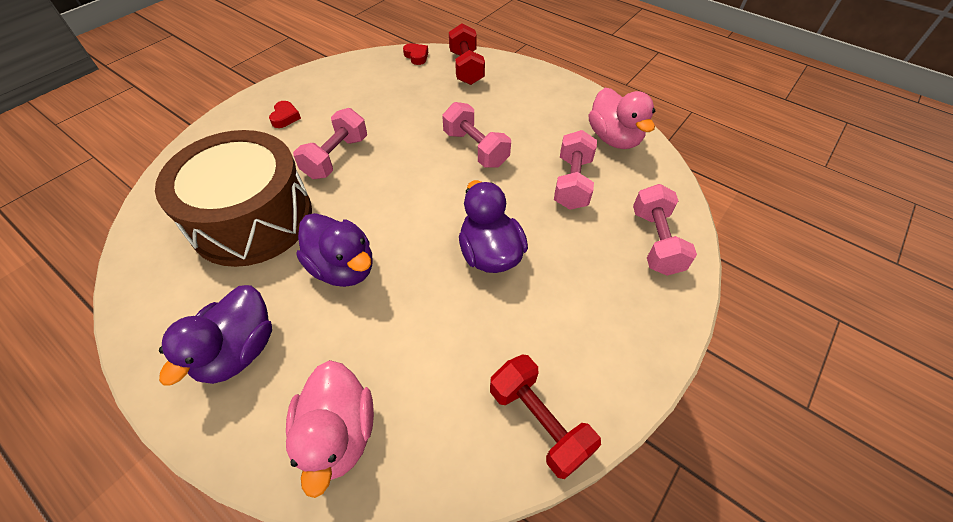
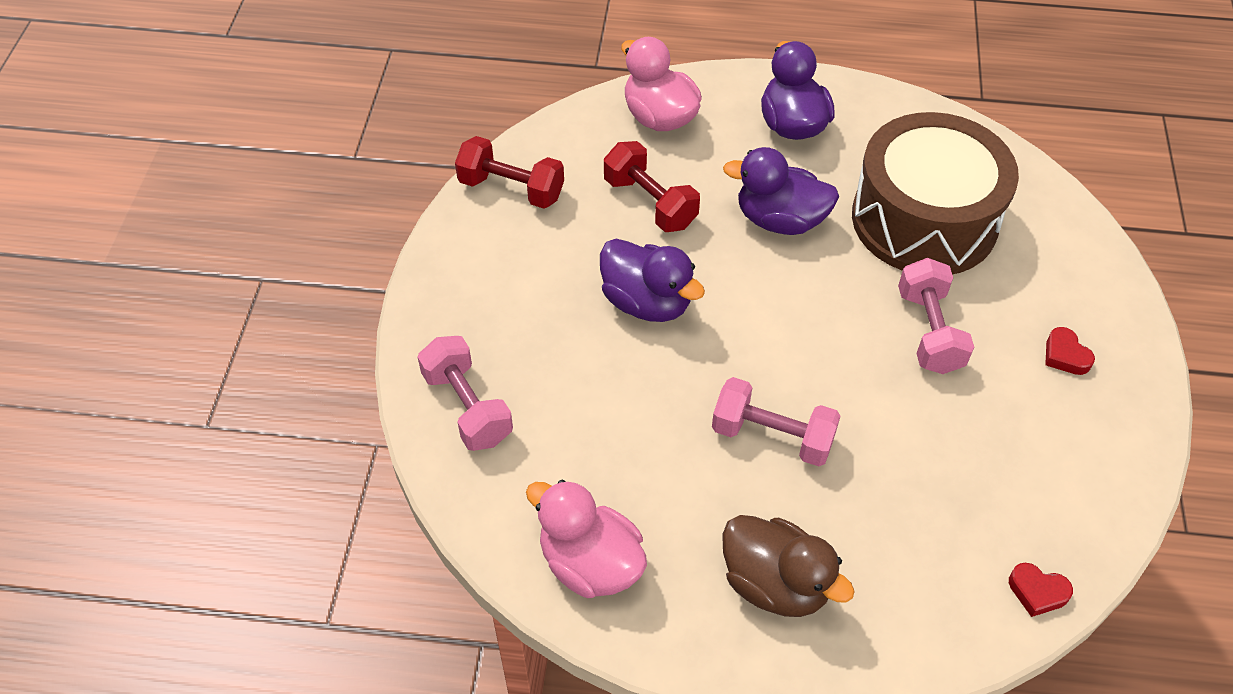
camera: 150 degrees right, 0 degrees up
(466, 68) = (930, 609): red dumbbell -> red dumbbell (650, 203)
(526, 98) = (775, 584): none -> brown duck
(572, 183) = (608, 445): pink dumbbell -> none

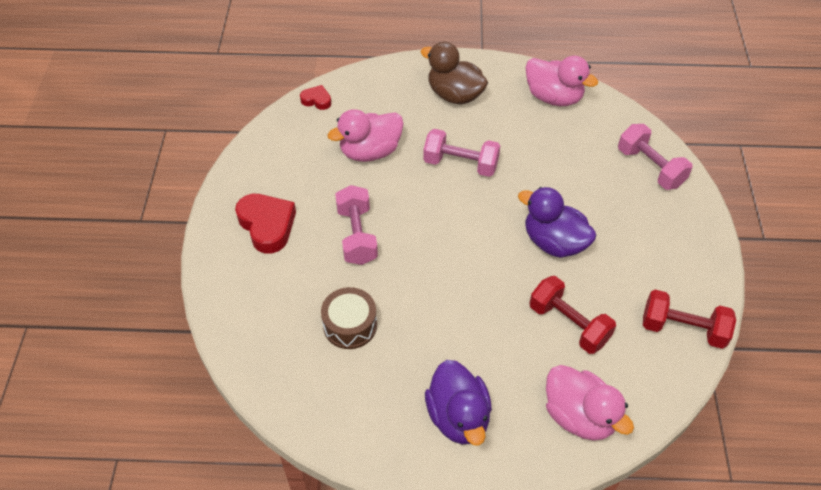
camera: 175 degrees right, 0 degrees up
(780, 220) = (464, 316): purple duck -> none
(924, 220) = (350, 325): brown drum -> brown drum, size x0.47
(924, 471) = (370, 151): none -> pink duck
(1065, 355) = (267, 225): red heart -> red heart, size x1.90

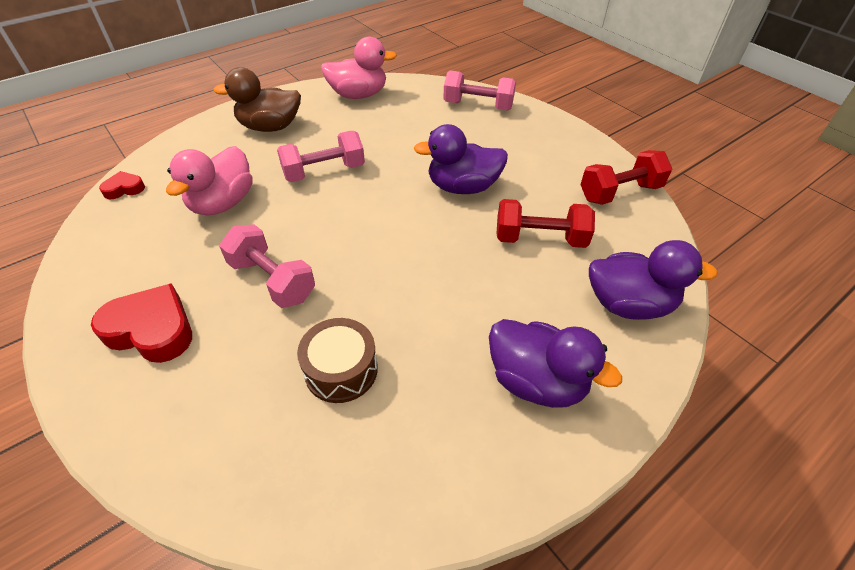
camera: 40 degrees left, 5 degrees down
(579, 416) = (628, 304): pink duck -> purple duck

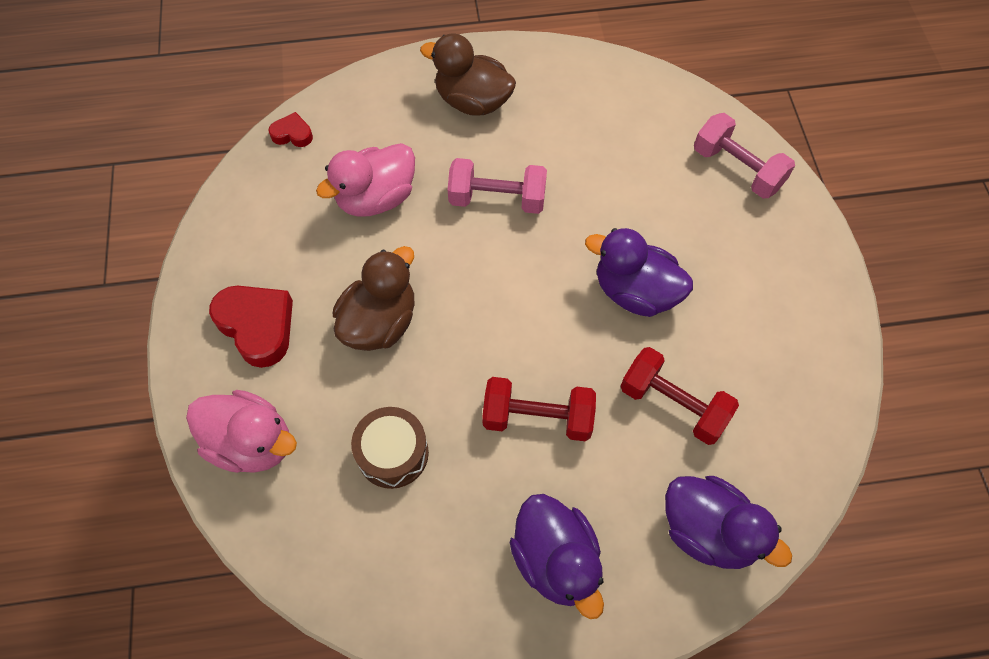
camera: 30 degrees right, 15 degrees up
(272, 280) = (380, 322): pink dumbbell -> brown duck
(358, 95) = (600, 87): pink duck -> pink duck (252, 443)
(619, 192) = (815, 387): red dumbbell -> red dumbbell (537, 418)

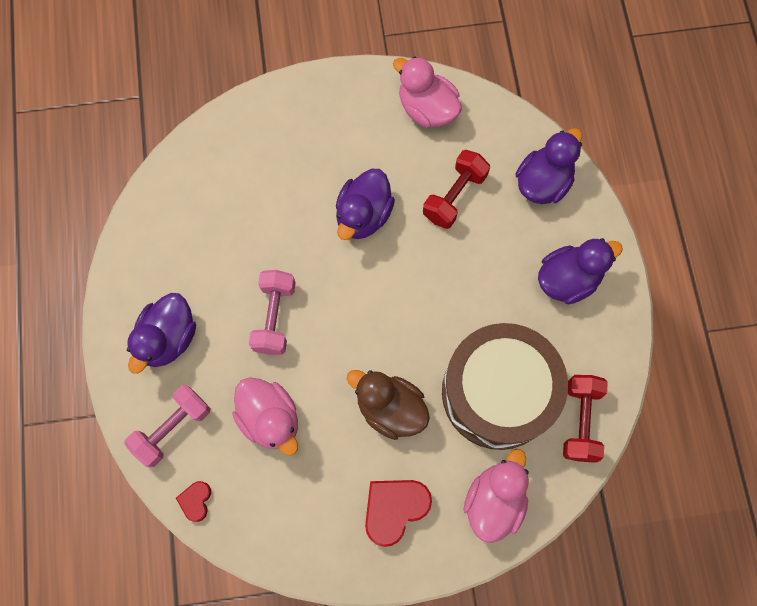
camera: 90 degrees left, 10 degrees up
(392, 453) = (498, 392): brown drum -> brown drum, size x2.14
(472, 101) = (168, 338): brown duck -> purple duck
(537, 418) = (467, 289): red dumbbell -> red dumbbell (580, 421)
(737, 169) = (252, 131): pink dumbbell -> pink dumbbell (173, 428)
(803, 370) = (427, 109): none -> pink duck

